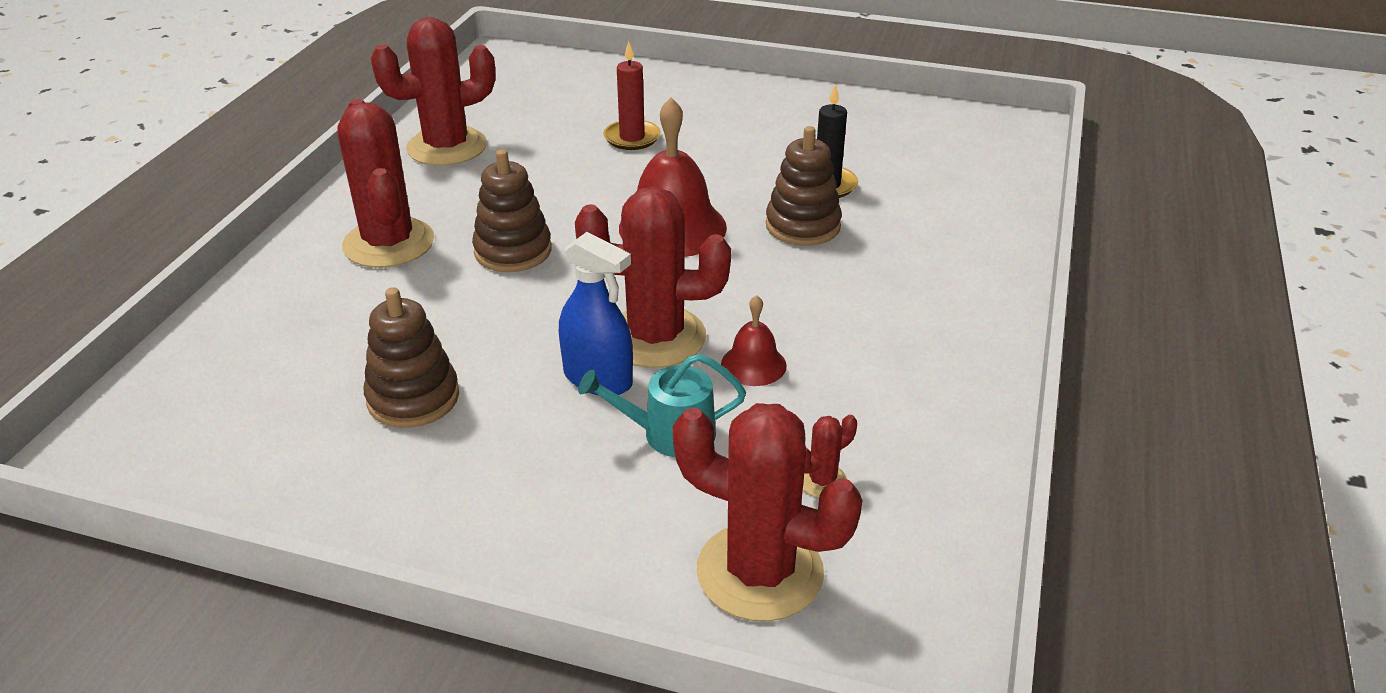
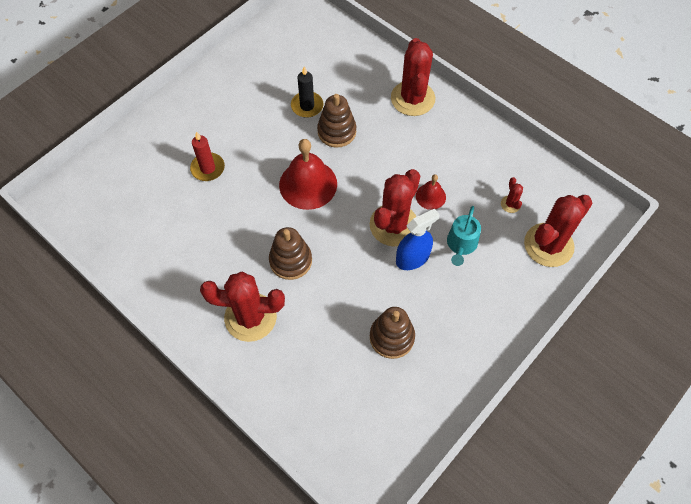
camera: 65 degrees left, 25 degrees up
(447, 147) = (160, 262): red cactus -> red cactus (412, 98)

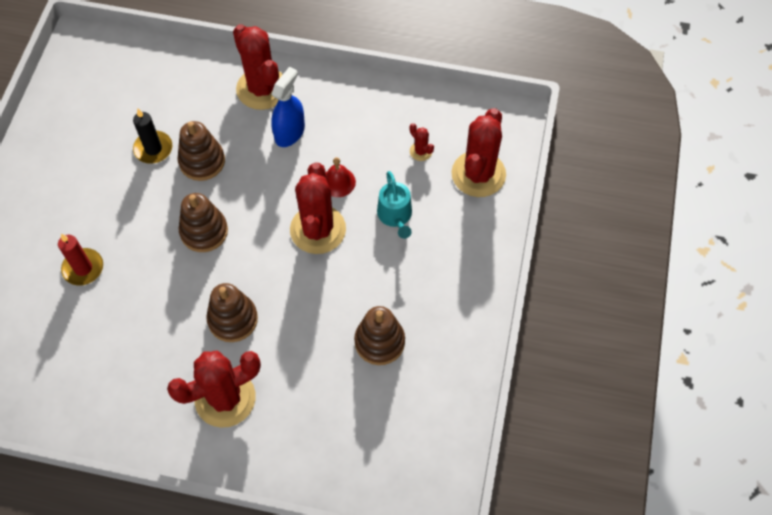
camera: 30 degrees left, 0 degrees up
(308, 184) = (204, 231): red bell -> brown stacking toy
(412, 258) = (355, 253): blue spray bottle -> blue spray bottle (289, 133)

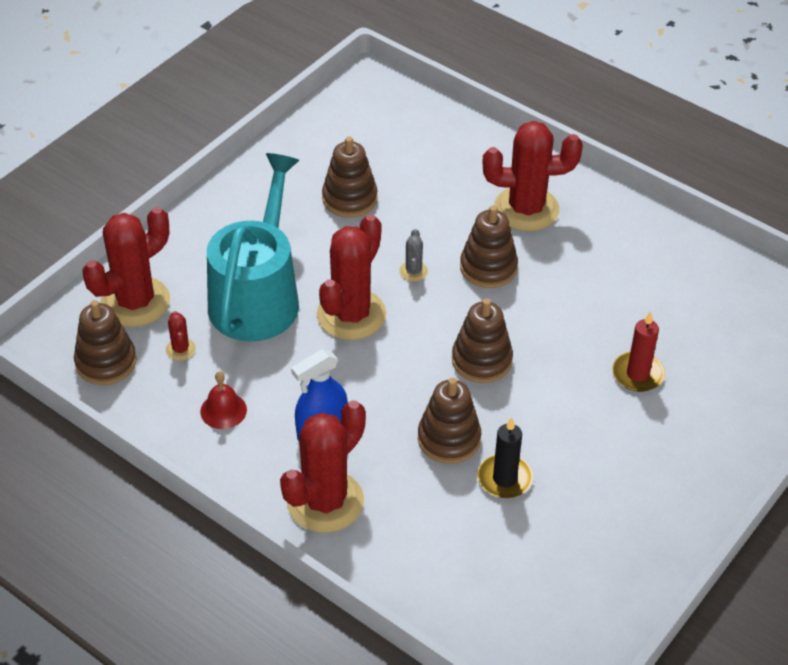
camera: 155 degrees left, 15 degrees down
(262, 89) = (325, 501): red cactus -> red cactus turned 45 degrees clockwise
(290, 289) = (413, 271): none -> grey cactus
(338, 182) = (298, 353): red bell -> red bell (223, 410)
(395, 215) = (257, 297): turquoise watering can -> turquoise watering can, size x2.09
(463, 122) = (106, 362): none -> brown stacking toy

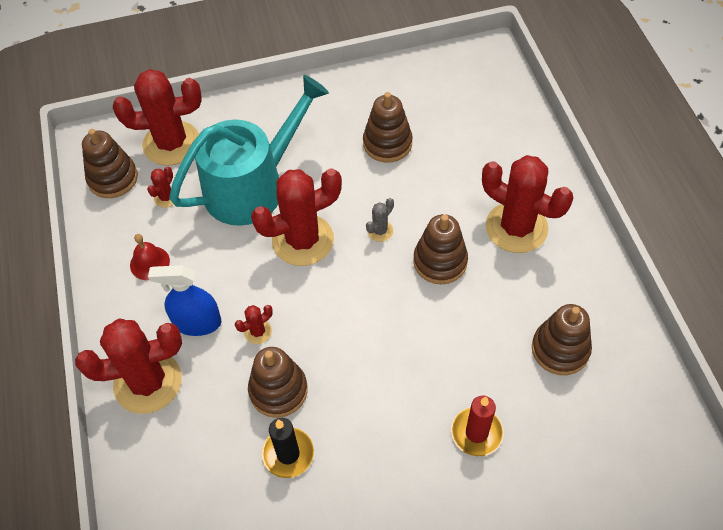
camera: 40 degrees right, 10 degrees up
(385, 406) = (258, 332): none -> red cactus
(481, 360) = (363, 339): brown stacking toy -> brown stacking toy (560, 349)

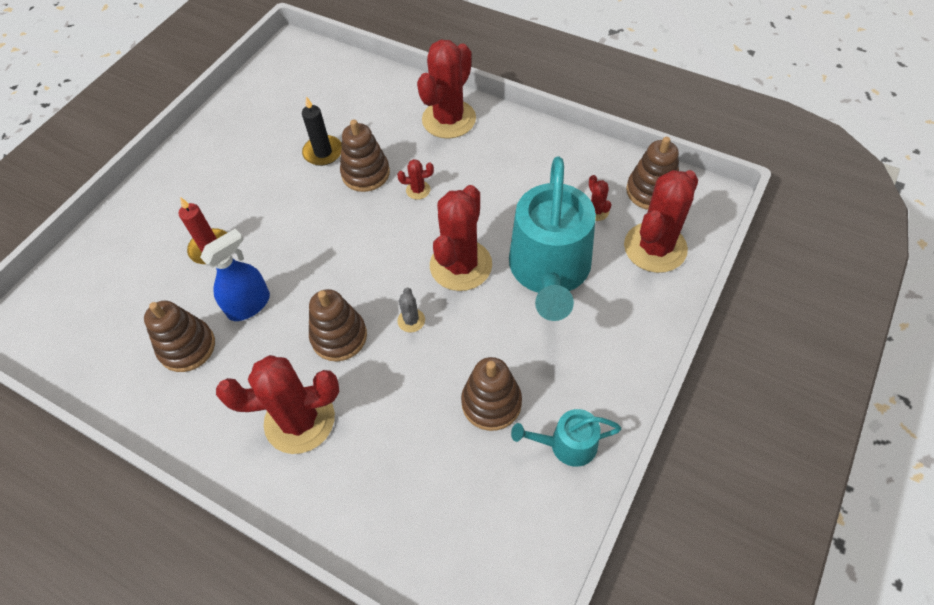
camera: 135 degrees right, 0 degrees up
(149, 263) = (542, 168): red bell -> none
(197, 323) = (462, 165): blue spray bottle -> blue spray bottle (249, 305)
(258, 332) = (418, 190): red cactus -> red cactus turned 75 degrees clockwise
(372, 93) = (567, 444): none -> turquoise watering can

